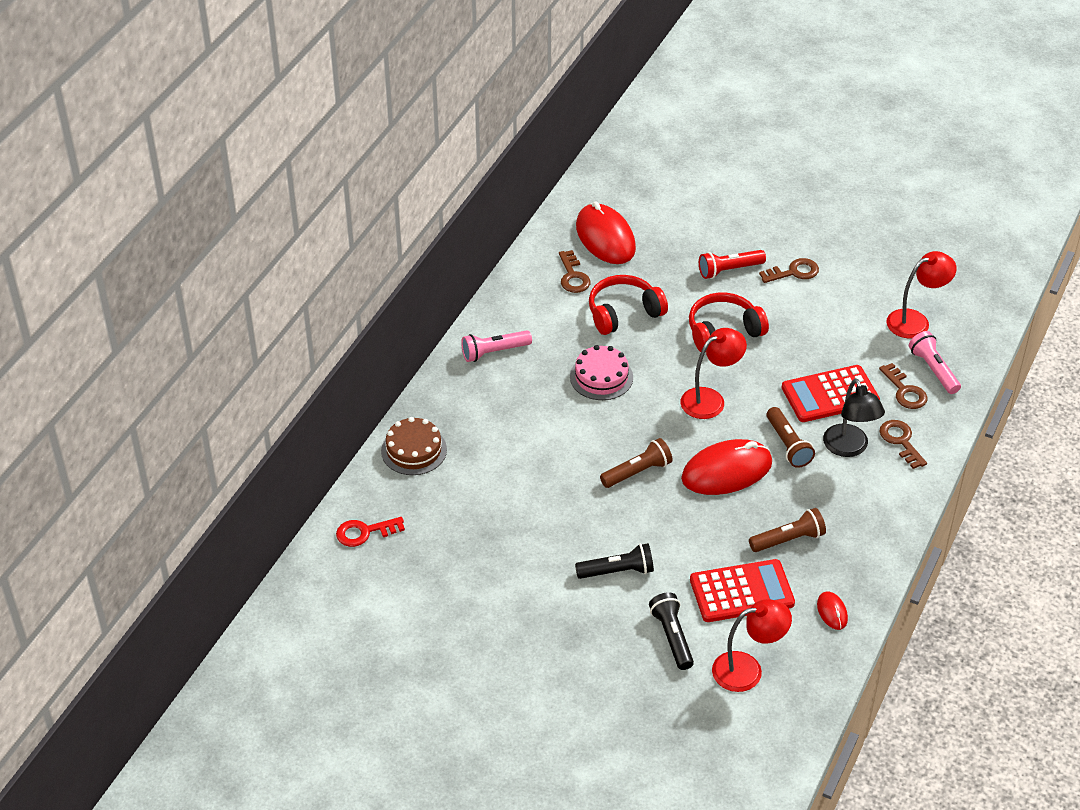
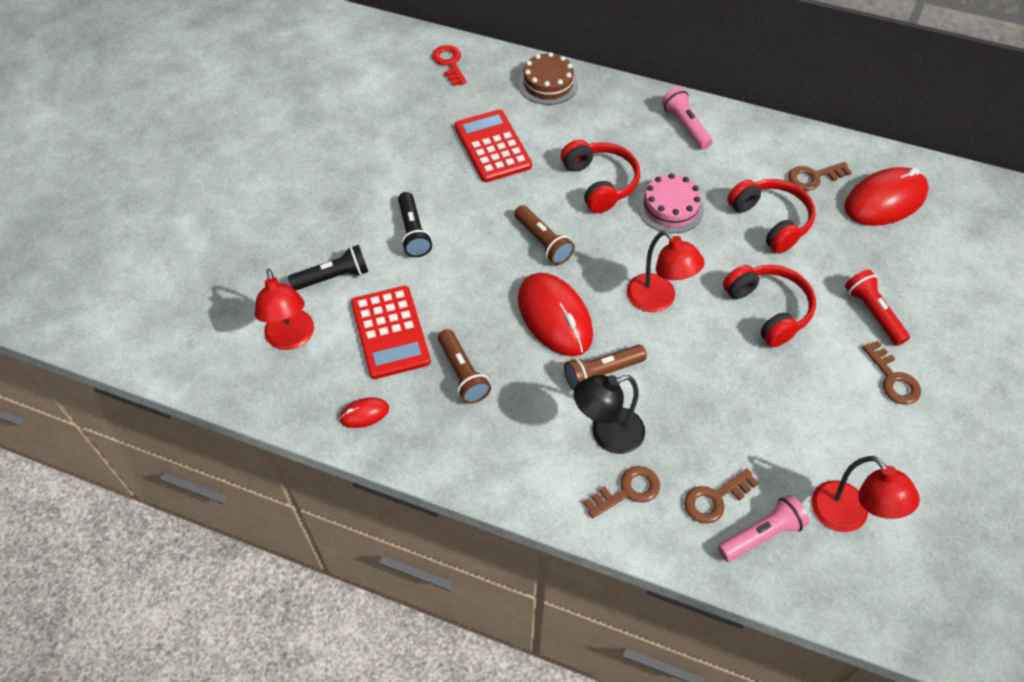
camera: 85 degrees right, 10 degrees up
(564, 423) = (600, 183): none -> red headphones
(830, 395) = (690, 416): red calculator -> red calculator (492, 146)

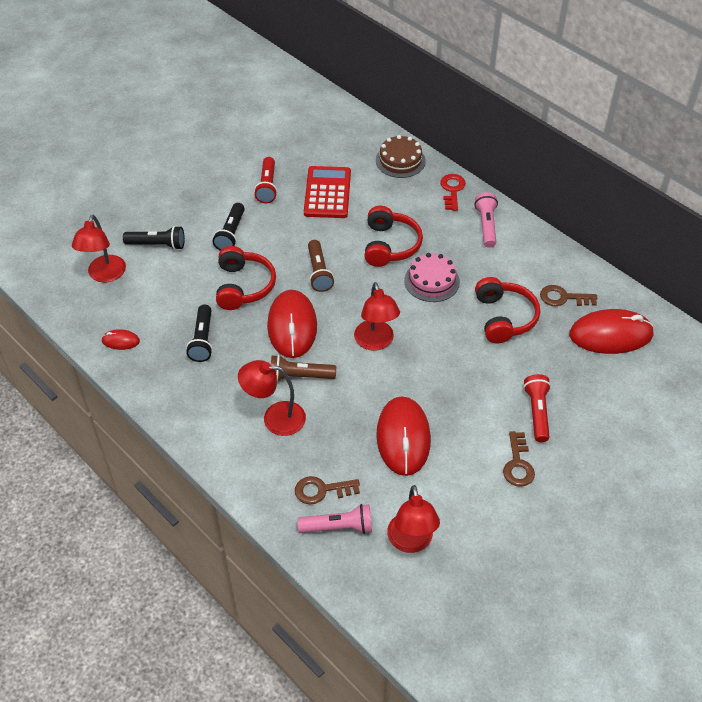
camera: 25 degrees right, 5 degrees down
(390, 332) = (172, 295): red calculator -> none
(419, 162) = (267, 187): none -> red flashlight
(449, 63) = (336, 123): red key -> red key (452, 190)
(462, 373) = (202, 340): brown flashlight -> black flashlight
(607, 434) = (275, 418): black lamp -> red lamp
(627, 491) = (263, 460): brown key -> none
(759, 398) = (403, 437): none -> red mouse
(768, 310) = (455, 379): red headphones -> red headphones (243, 286)

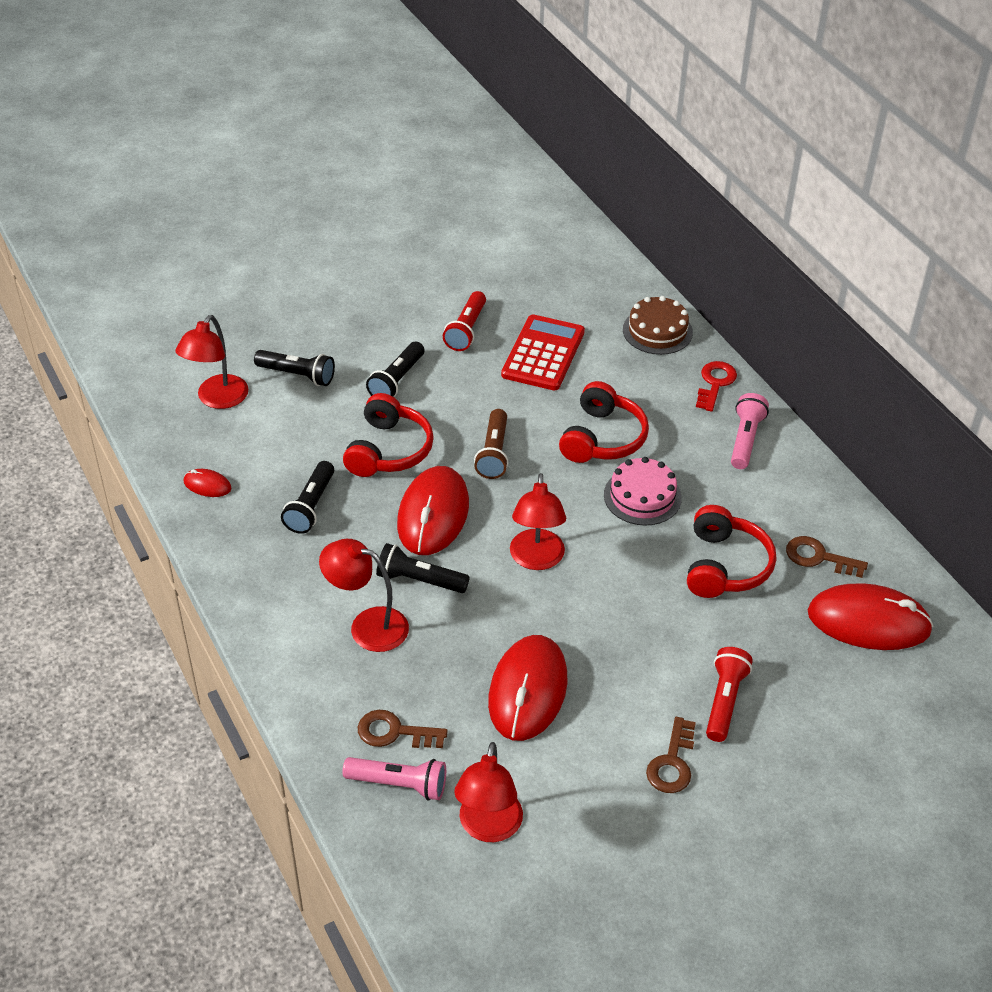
camera: 15 degrees right, 5 degrees down
(299, 376) = (419, 580): brown flashlight -> black flashlight

